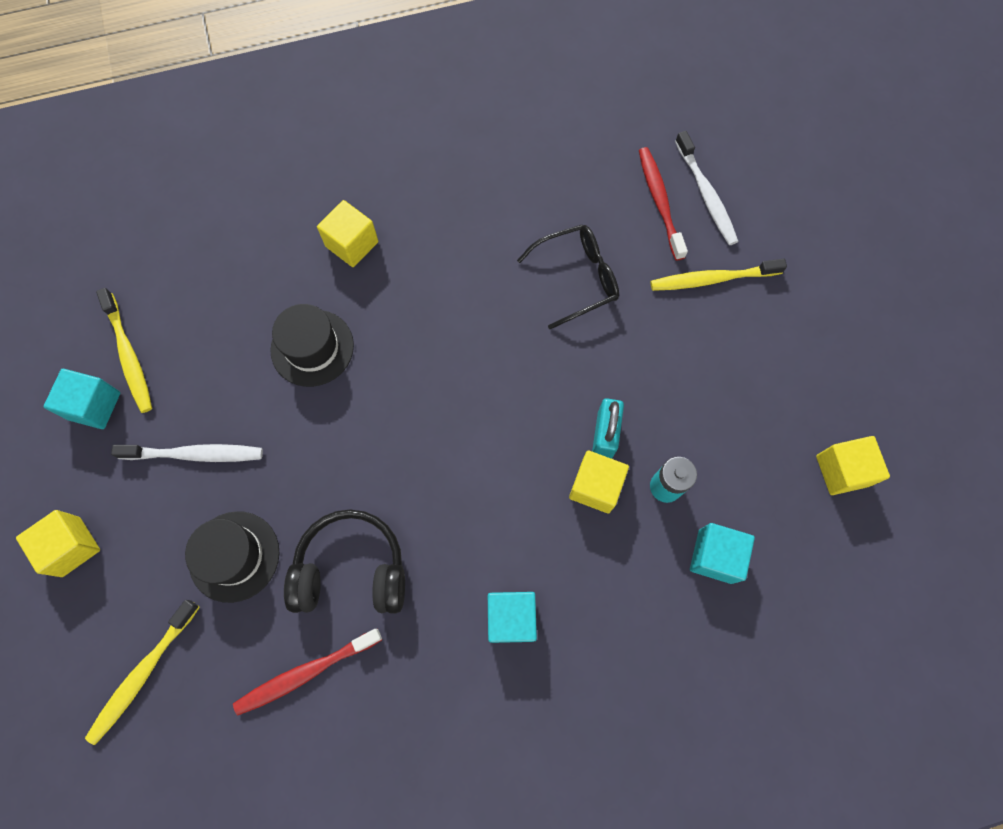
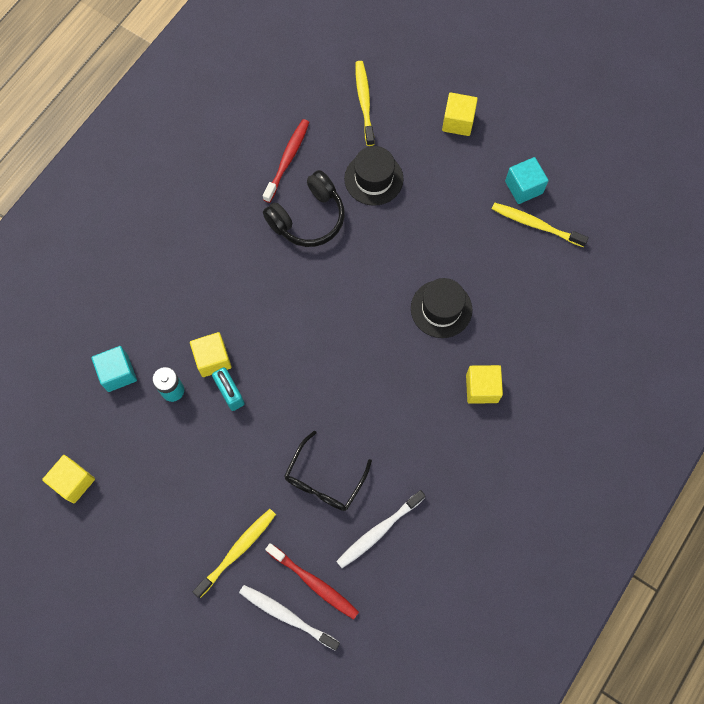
camera: 140 degrees right, 0 degrees up
(195, 454) = (444, 207): white toothbrush -> white toothbrush (378, 531)
(511, 618) = (206, 258): turquoise cube -> none

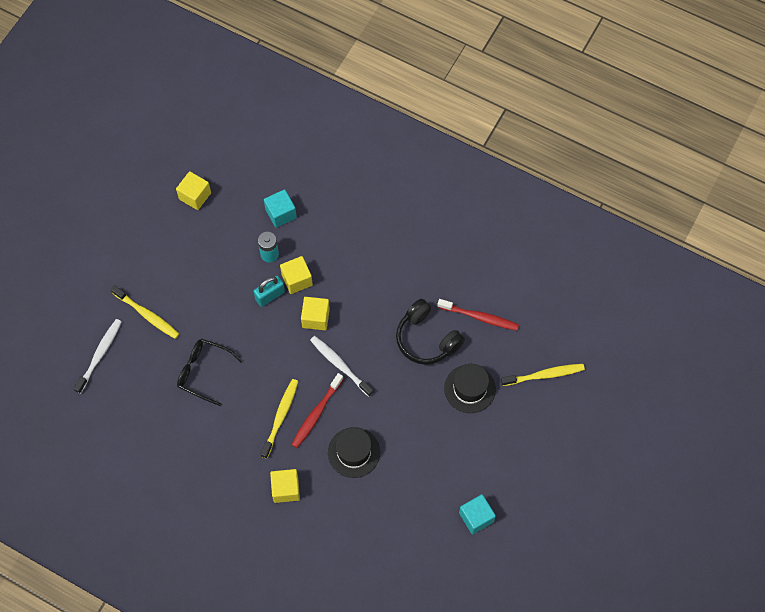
camera: 85 degrees right, 5 degrees down
(314, 583) = (124, 372): red toothbrush -> red toothbrush (316, 413)
(378, 531) = (165, 416): white toothbrush -> white toothbrush (340, 365)
(458, 122) = (535, 456): yellow cube -> yellow cube (315, 318)
(535, 225) = (440, 529): yellow toothbrush -> yellow toothbrush (280, 417)

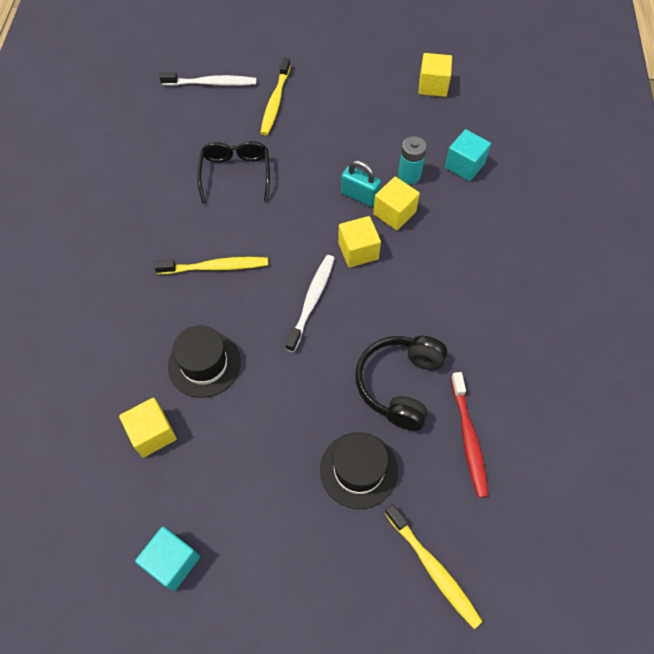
camera: 65 degrees right, 5 degrees down
(286, 489) = (126, 310): yellow cube -> yellow cube (152, 433)
(316, 413) = (237, 302): red toothbrush -> none

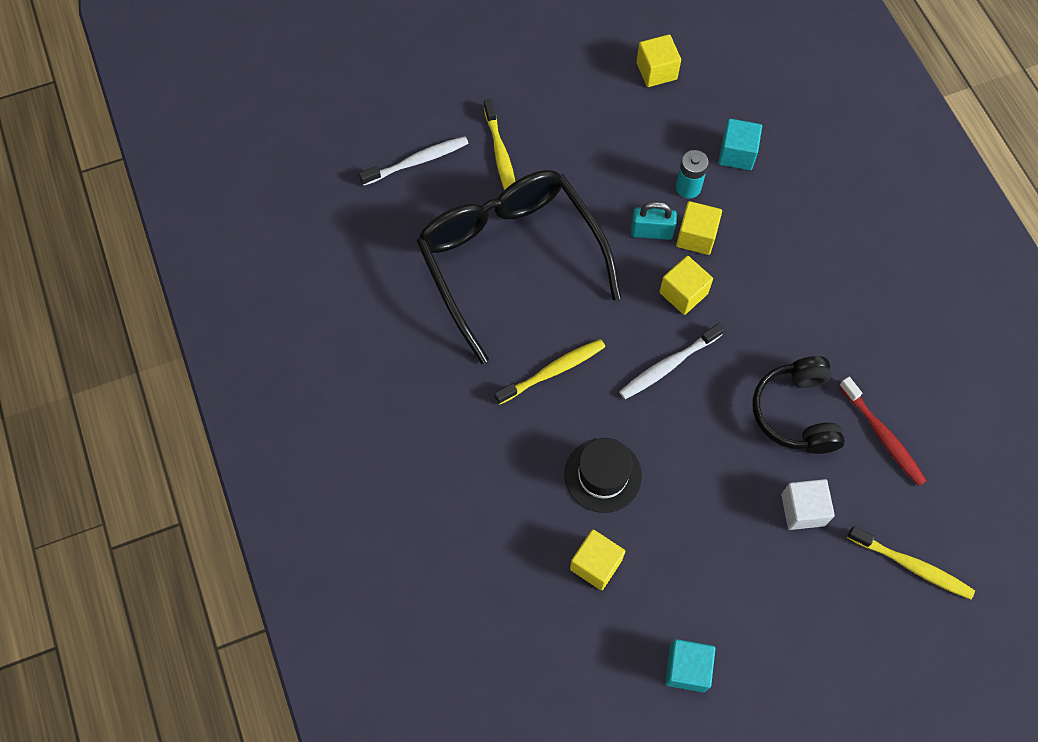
camera: 25 degrees left, 5 degrees up
(235, 174) = (510, 259): black glasses -> black glasses, size x2.09
(312, 301) = (668, 365): white toothbrush -> white toothbrush turned 120 degrees counterclockwise
(358, 470) = (803, 510): black hat -> white cube

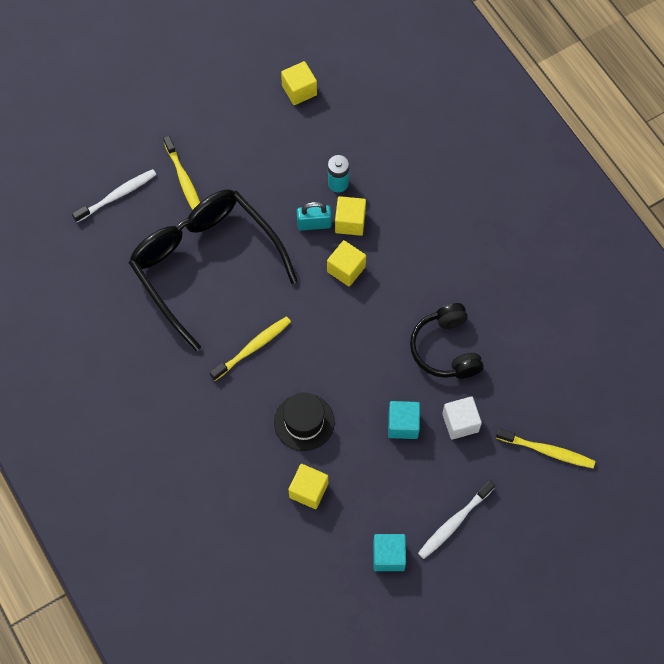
camera: 10 degrees left, 0 degrees up
(668, 365) = (342, 328): white toothbrush -> white toothbrush (454, 522)
(737, 154) = (373, 149): turquoise cube -> turquoise cube (403, 424)
(883, 436) = (514, 356): red toothbrush -> none

